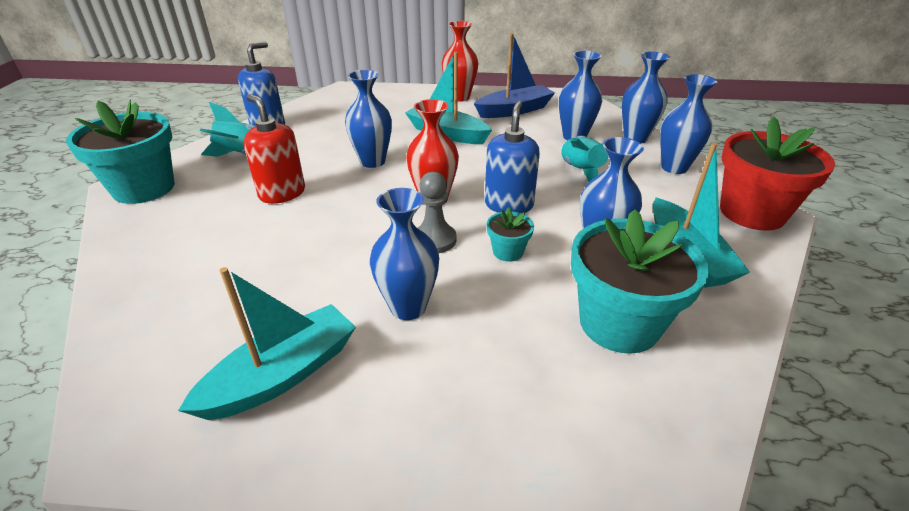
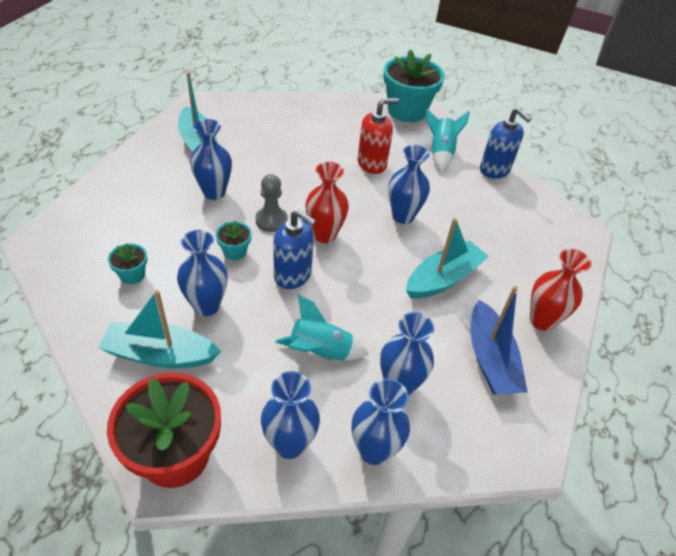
camera: 105 degrees right, 10 degrees up
(619, 323) = (132, 275): turquoise flower pot -> turquoise flower pot, size x0.45

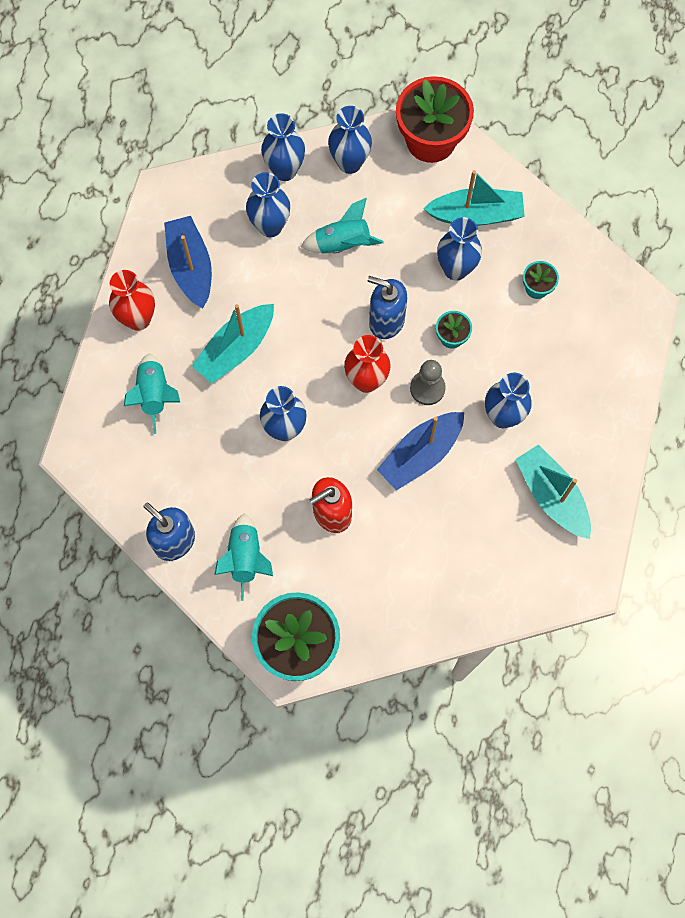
camera: 175 degrees right, 25 degrees up
(292, 182) = (420, 454): none -> blue boat
(519, 258) = (155, 395): none -> turquoise rocket

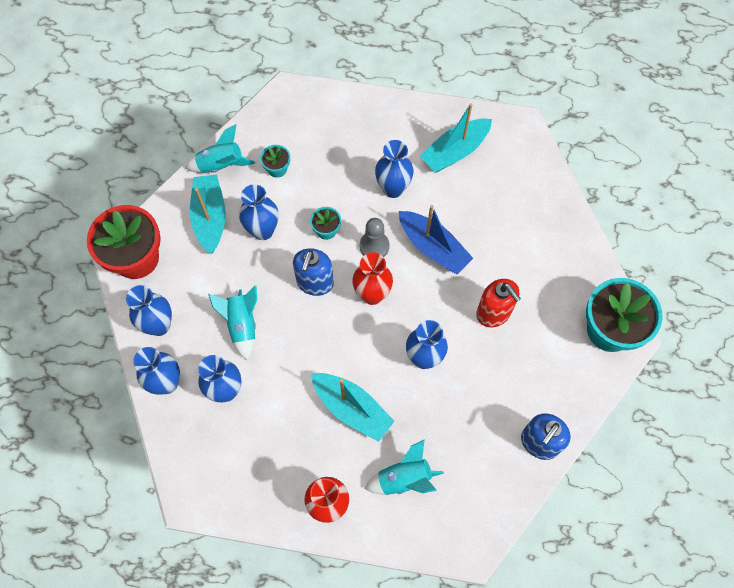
camera: 95 degrees left, 5 degrees down
(190, 267) = (271, 461): blue boat -> none
(245, 558) = (544, 379): turquoise rocket -> turquoise rocket (221, 165)

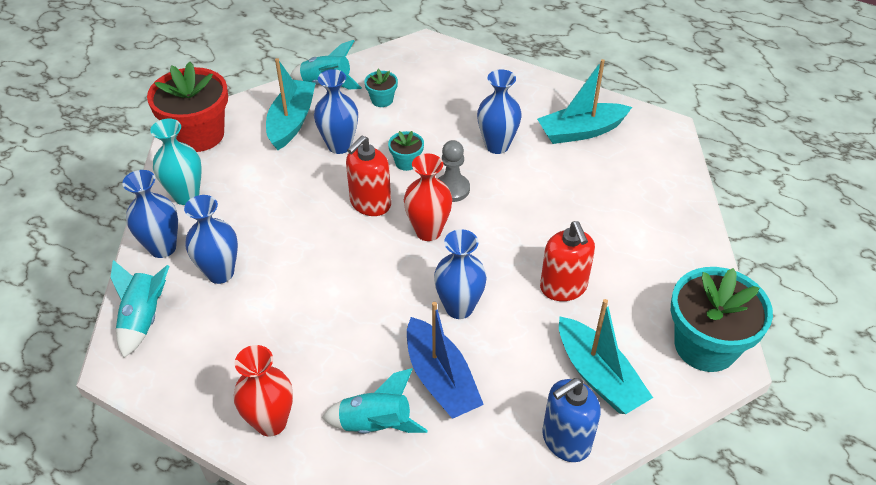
camera: 20 degrees right, 20 degrees down
(159, 325) = (186, 196): blue vase -> turquoise vase
(242, 325) = (271, 219): turquoise rocket -> turquoise rocket (144, 319)
(315, 282) = (370, 203): blue soap dispenser -> red soap dispenser
(352, 408) = (350, 332): turquoise boat -> turquoise boat (598, 376)
(433, 247) = (518, 207): blue boat -> blue boat (441, 379)

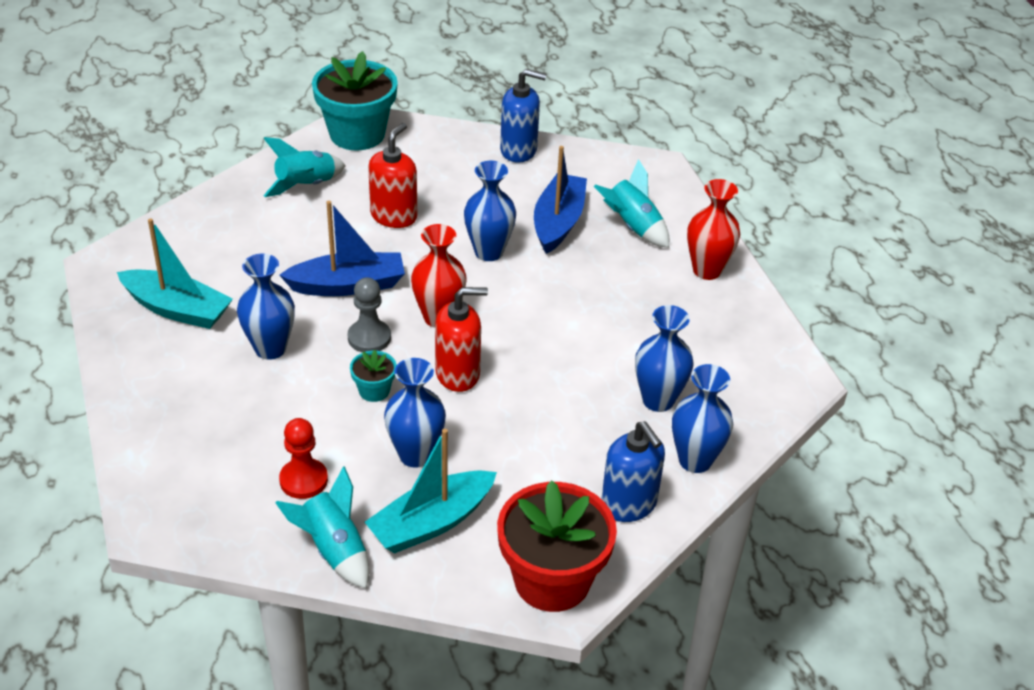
camera: 140 degrees left, 5 degrees down
(144, 319) = (757, 403): turquoise rocket -> turquoise rocket (306, 186)
(186, 196) = (629, 504): turquoise vase -> blue soap dispenser
(382, 100) = (303, 480): turquoise flower pot -> red pawn
(514, 212) = (348, 285): none -> blue boat
(598, 376) = (450, 162): turquoise boat -> none

